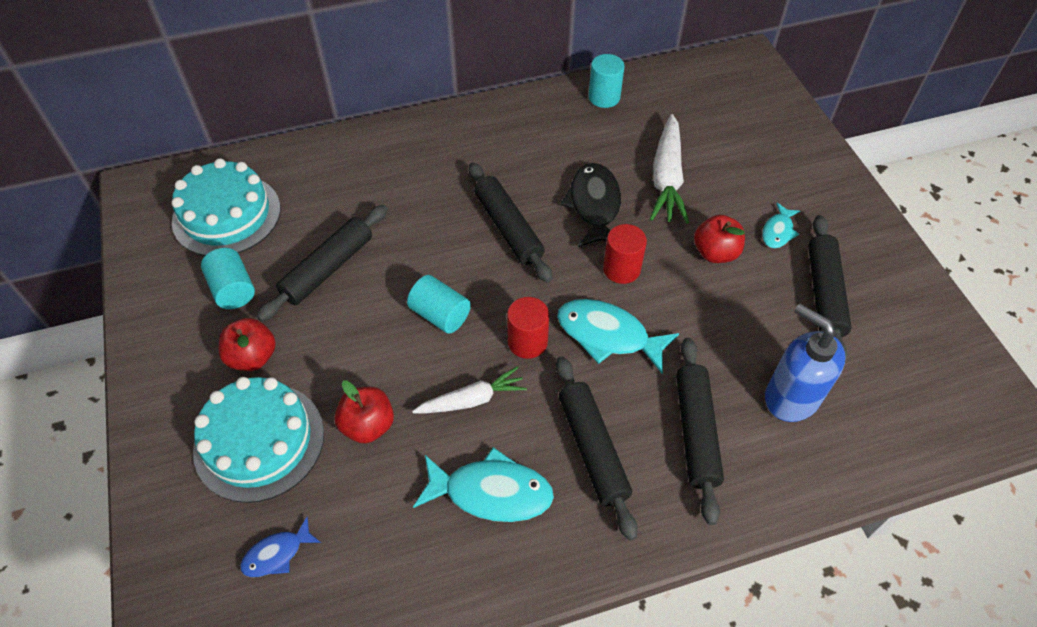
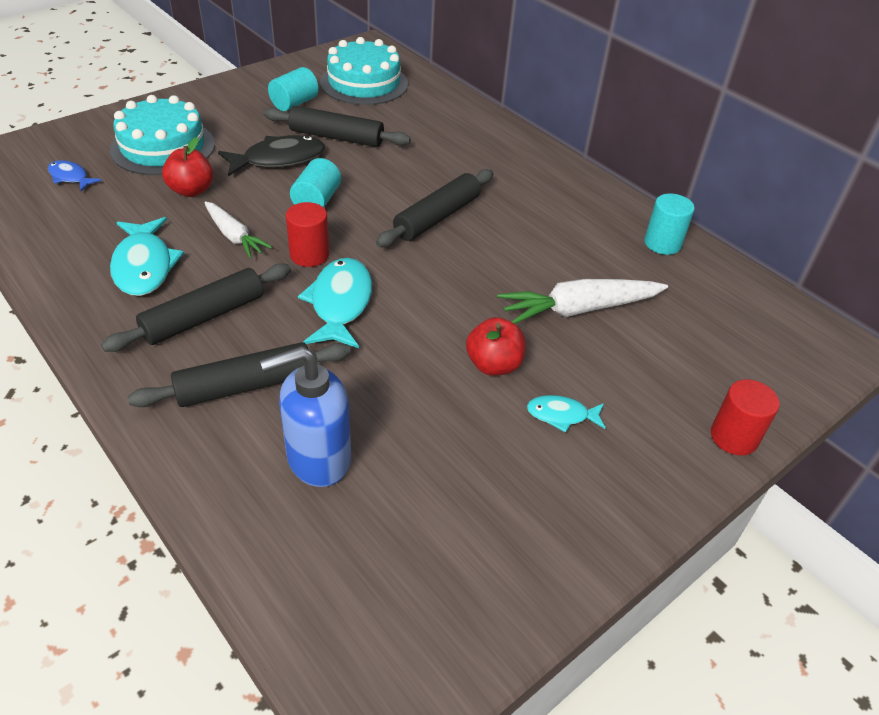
camera: 65 degrees right, 10 degrees down
(253, 357) = (236, 126): red apple -> none
(594, 205) = (502, 265): black fish -> black fish (278, 159)
(621, 269) = (429, 298): red cylinder -> red cylinder (734, 437)
(791, 397) = (318, 458): blue soap dispenser -> blue soap dispenser turned 135 degrees counterclockwise
(824, 293) = (487, 472): black rolling pin -> none

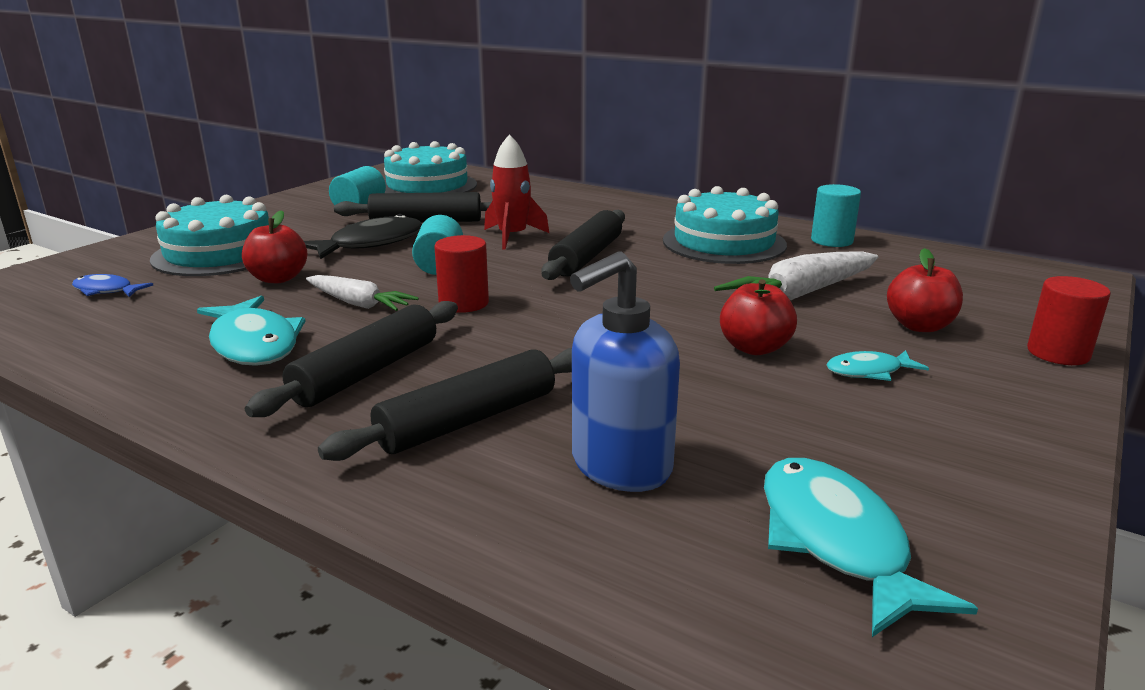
camera: 15 degrees left, 20 degrees down
(340, 304) = (533, 333): turquoise fish -> turquoise fish (836, 541)
(393, 175) = (512, 237): none -> red rocket
(565, 224) = (724, 242): none -> turquoise cake
(646, 374) = (919, 326): none -> red apple

